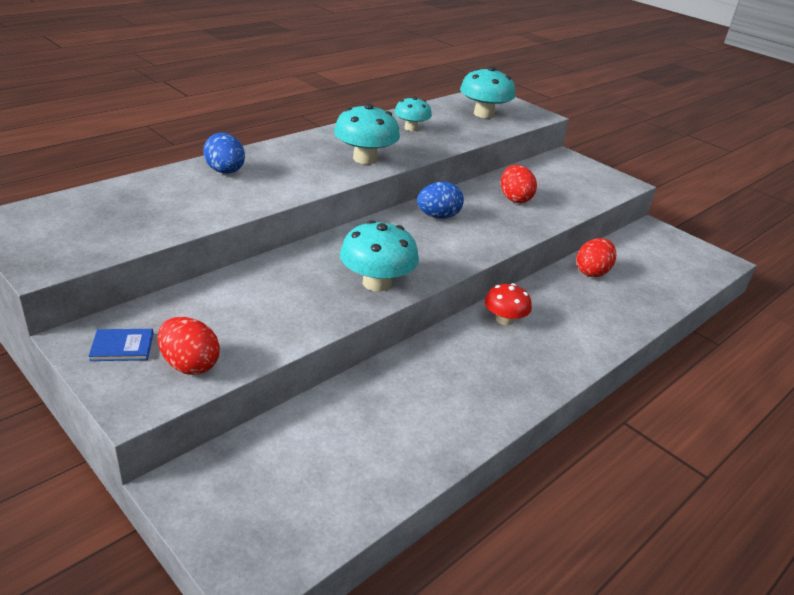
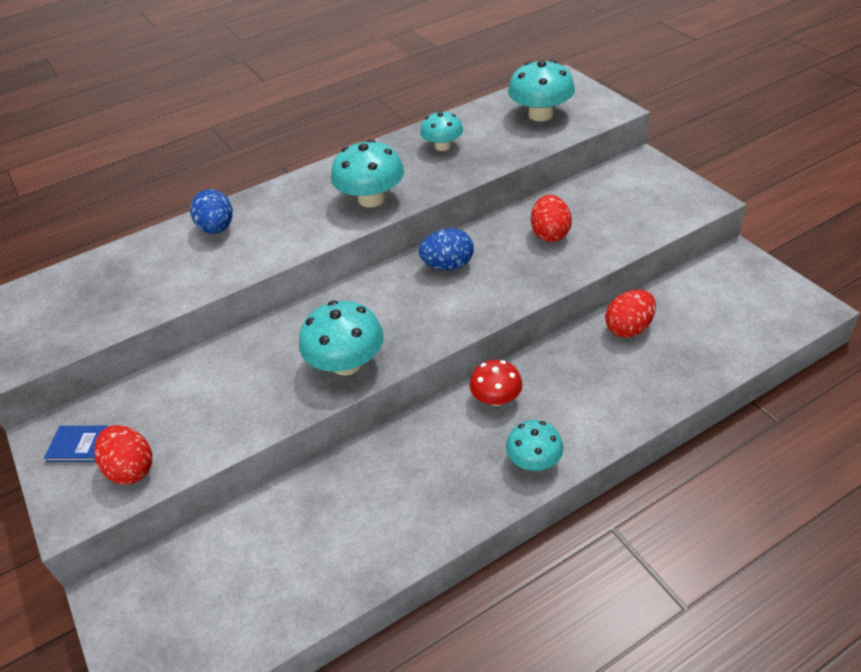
camera: 20 degrees right, 10 degrees up
(556, 364) = (534, 461): none -> turquoise mushroom

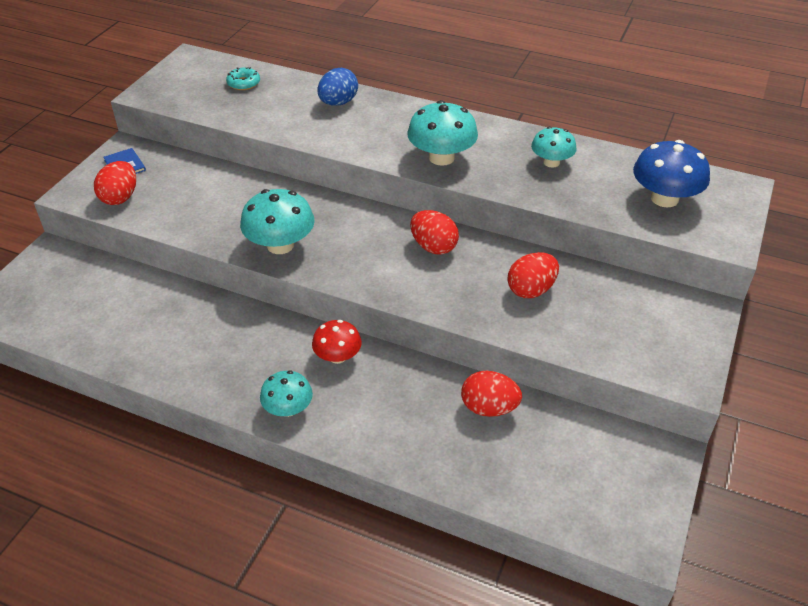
camera: 50 degrees right, 0 degrees up
(99, 280) = (243, 83): none -> turquoise donut
(448, 265) = (433, 247): blue egg -> red egg
(540, 114) = (664, 198): turquoise mushroom -> blue mushroom

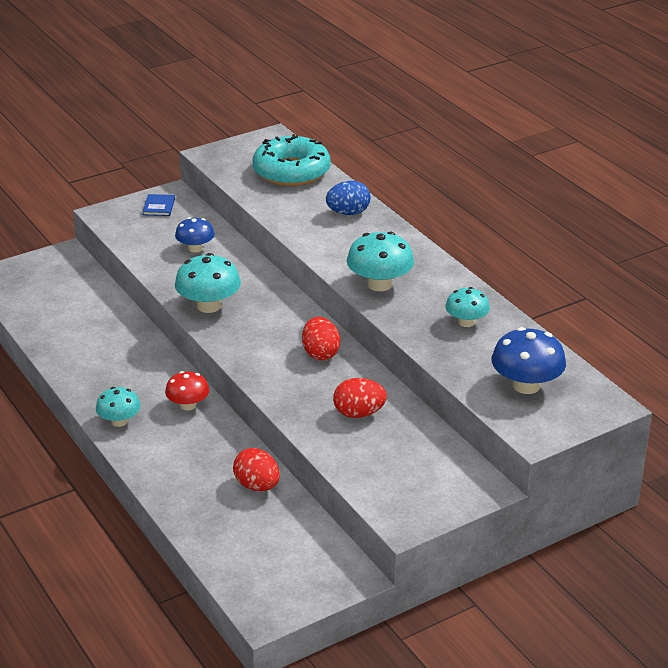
camera: 35 degrees right, 10 degrees down
(120, 197) = (132, 228): red egg -> none
(206, 193) = (195, 248): none -> blue mushroom
(243, 83) = (291, 171): turquoise donut -> turquoise donut, size x2.43

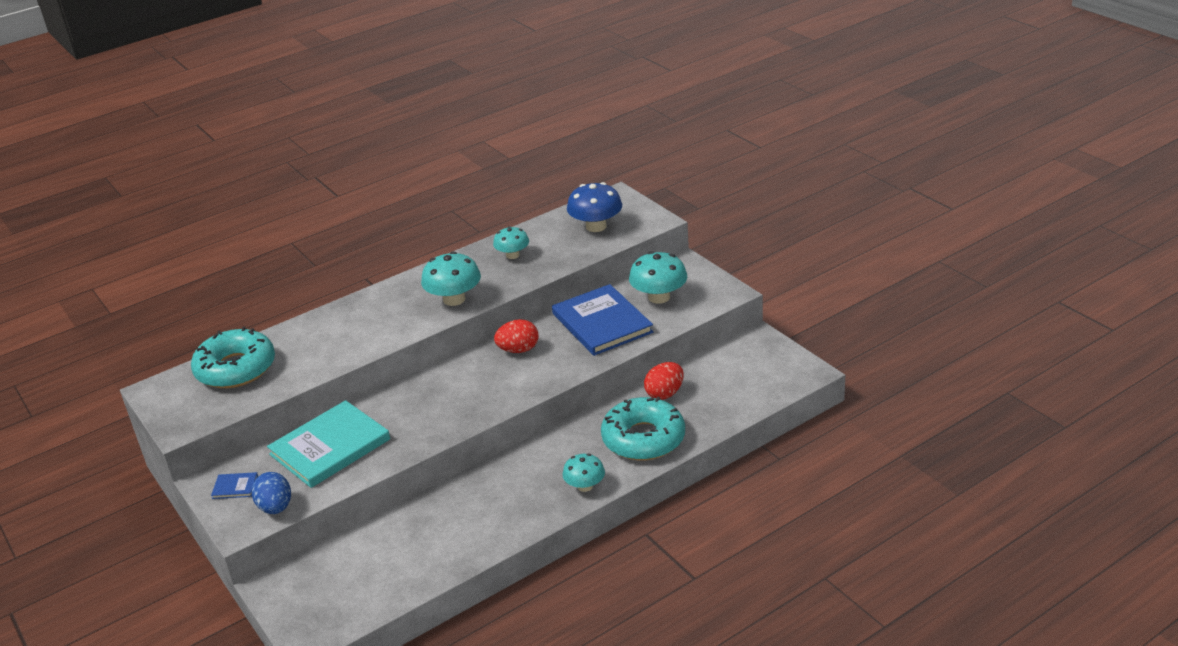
camera: 90 degrees left, 0 degrees up
(181, 465) = (643, 439): none -> turquoise donut
(188, 405) = (557, 447): red mushroom -> none
(195, 248) = (330, 447): blue mushroom -> turquoise book
(209, 306) = (439, 423): turquoise mushroom -> turquoise mushroom (659, 297)
(348, 213) = (327, 326): blue egg -> blue egg (275, 507)
(359, 413) = (602, 323): red egg -> blue book

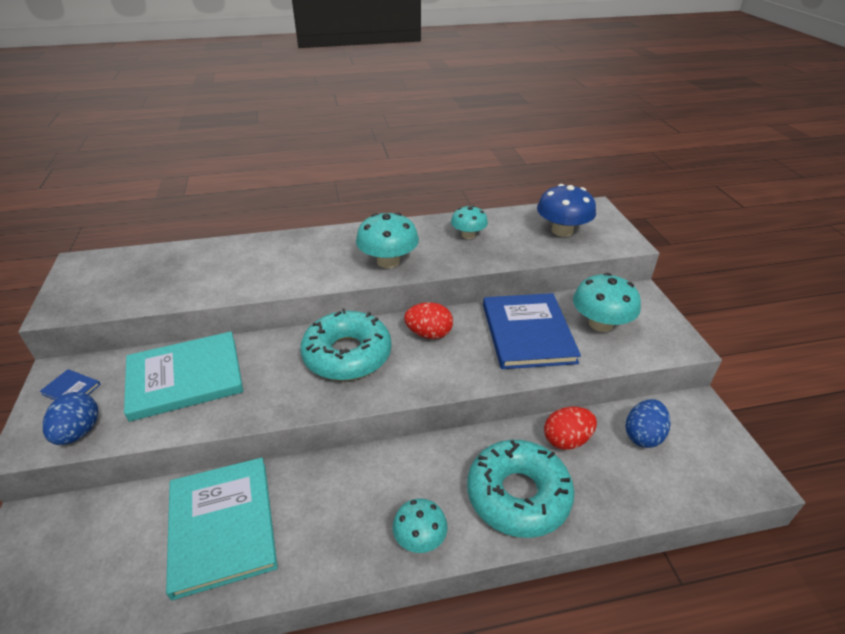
camera: 20 degrees right, 5 degrees up
(236, 368) = (157, 266): turquoise donut -> turquoise donut (347, 355)
(431, 532) = (222, 526): none -> turquoise book
(721, 371) = (643, 435): none -> blue egg

